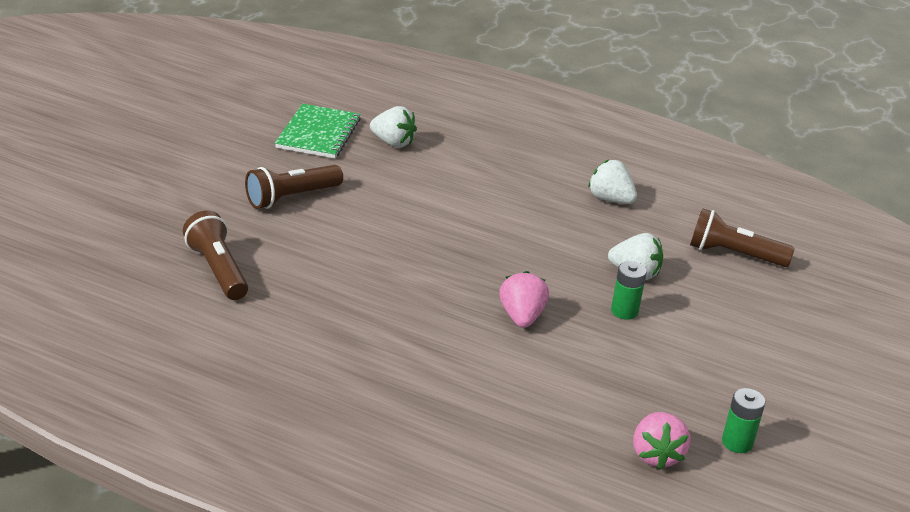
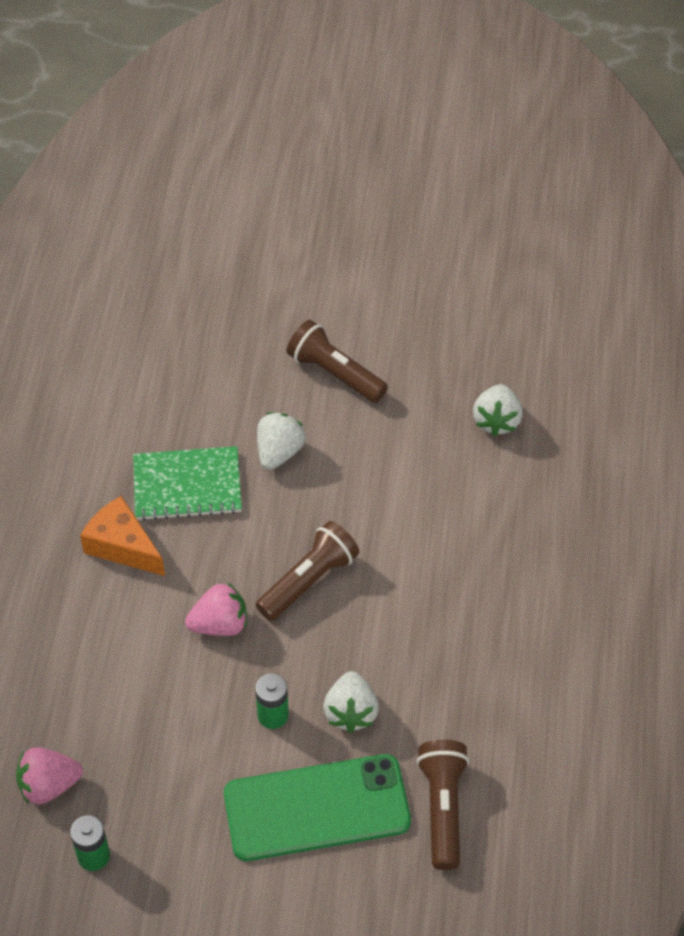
camera: 75 degrees right, 20 degrees up
(217, 270) = (183, 364): brown flashlight -> brown flashlight (309, 580)
(318, 133) = (474, 351): green notebook -> green notebook (187, 485)
(407, 352) = (122, 546): none -> orange cheese
(610, 199) = (495, 658): white strawberry -> white strawberry (279, 452)
(719, 311) = (317, 808): none -> green phone

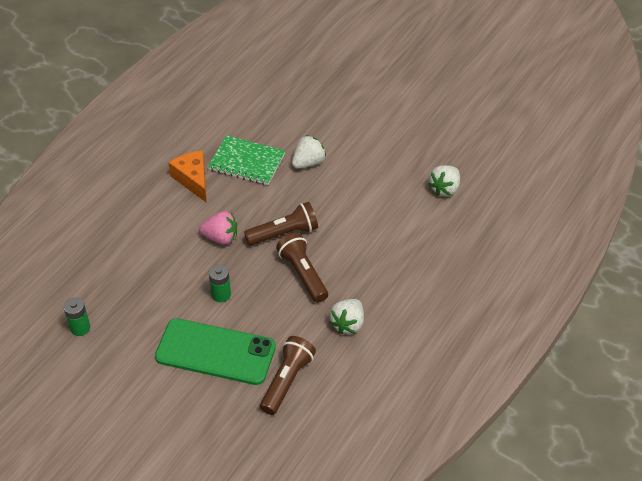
camera: 25 degrees right, 5 degrees down
(49, 785) = (79, 284): pink strawberry -> none
(334, 374) = (364, 133): brown flashlight -> brown flashlight (303, 274)
(351, 712) = (265, 310): white strawberry -> white strawberry (348, 324)

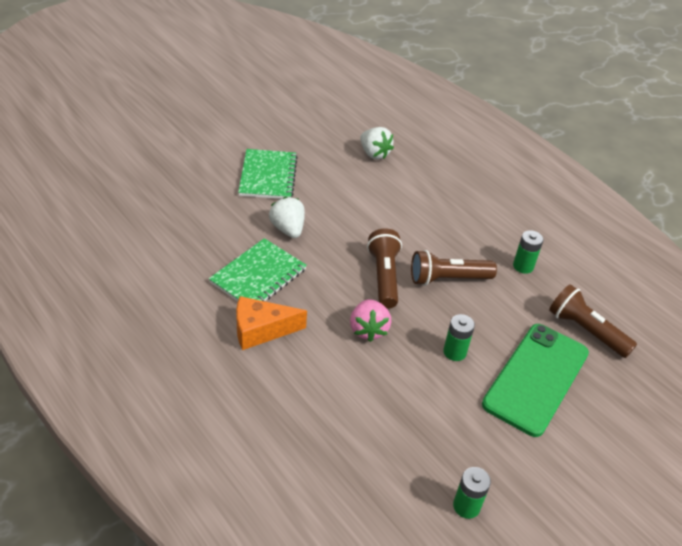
camera: 75 degrees left, 5 degrees down
(221, 238) = (368, 330): pink strawberry -> pink strawberry turned 150 degrees clockwise
(348, 324) = (523, 266): white strawberry -> green battery
(367, 132) = (268, 176): none -> green notebook

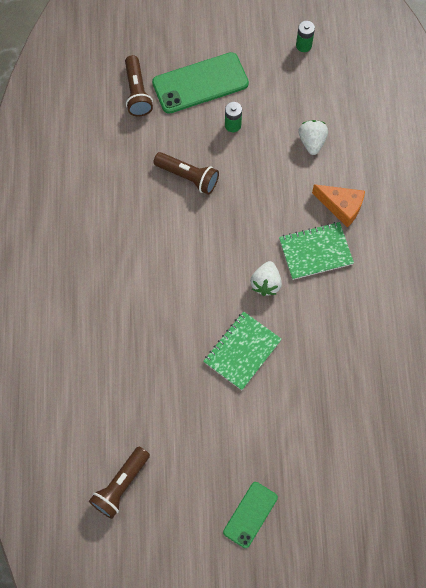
camera: 140 degrees left, 25 degrees up
(181, 95) = (250, 514): none -> green phone
(368, 330) = (273, 169): pink strawberry -> none
(374, 154) = (134, 329): white strawberry -> white strawberry (312, 142)
(384, 276) = (230, 203): brown flashlight -> brown flashlight (121, 485)
(523, 266) = (126, 157): green battery -> none

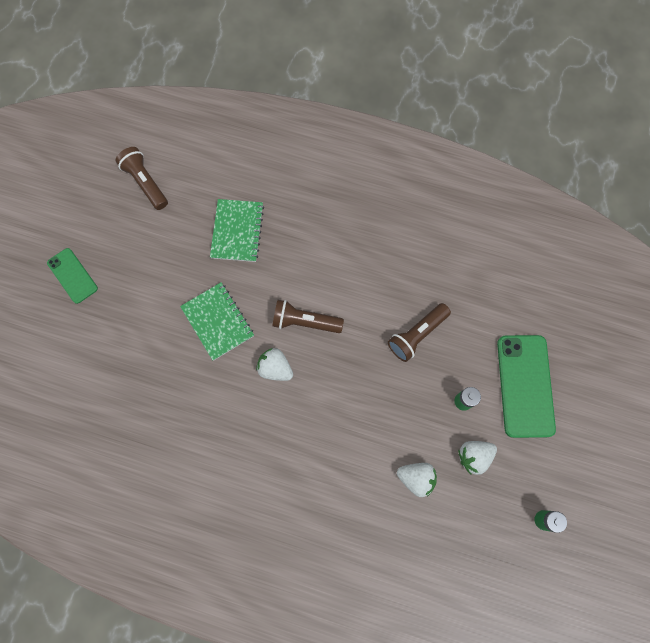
camera: 110 degrees right, 5 degrees up
(137, 93) = (531, 317): brown flashlight -> brown flashlight (304, 322)
(275, 105) = (474, 456): none -> white strawberry
(315, 252) = (289, 430): green notebook -> green notebook (237, 231)
(341, 207) = (329, 478): orange cheese -> none

